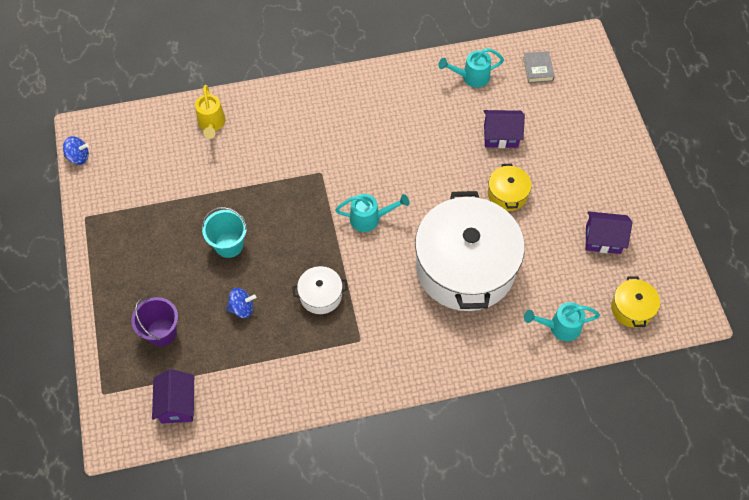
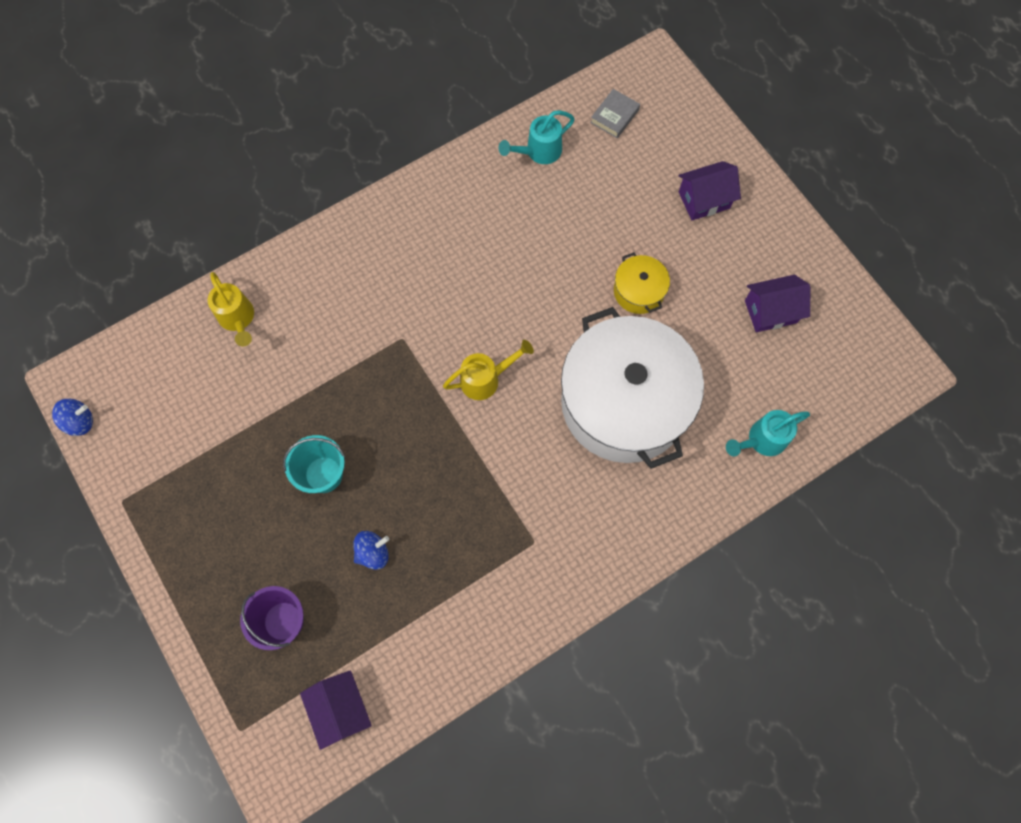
camera: 20 degrees left, 10 degrees up
(320, 295) = (464, 501): white pot -> none
(370, 219) = (486, 379): turquoise watering can -> yellow watering can
(500, 136) = (603, 218): purple house -> purple house (704, 200)
(538, 69) = (614, 116): grey book -> grey book turned 60 degrees clockwise
(632, 308) = (834, 387): yellow pot -> none

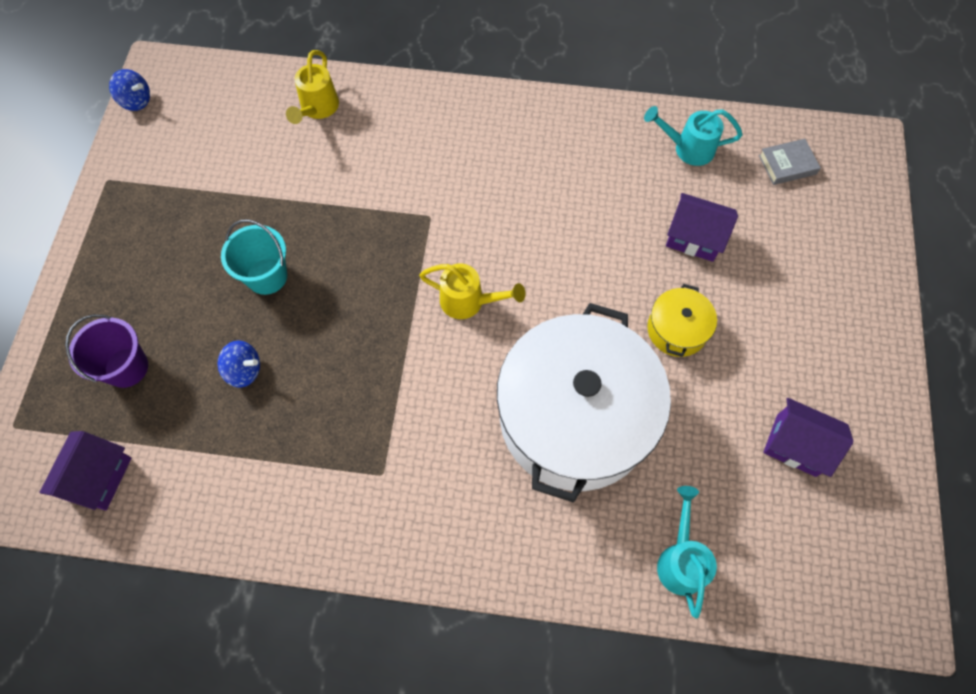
camera: 40 degrees right, 5 degrees down
(704, 200) = (814, 295): purple house -> purple house (694, 238)
(762, 440) = (680, 560): turquoise watering can -> turquoise watering can turned 75 degrees clockwise

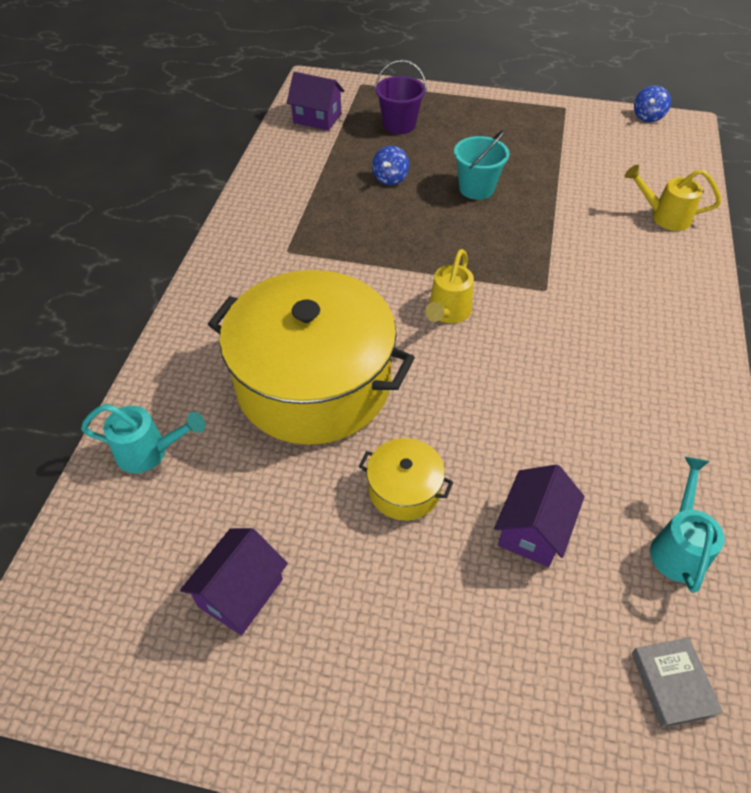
camera: 95 degrees right, 15 degrees down
(574, 417) = (314, 383): white pot -> yellow pot

